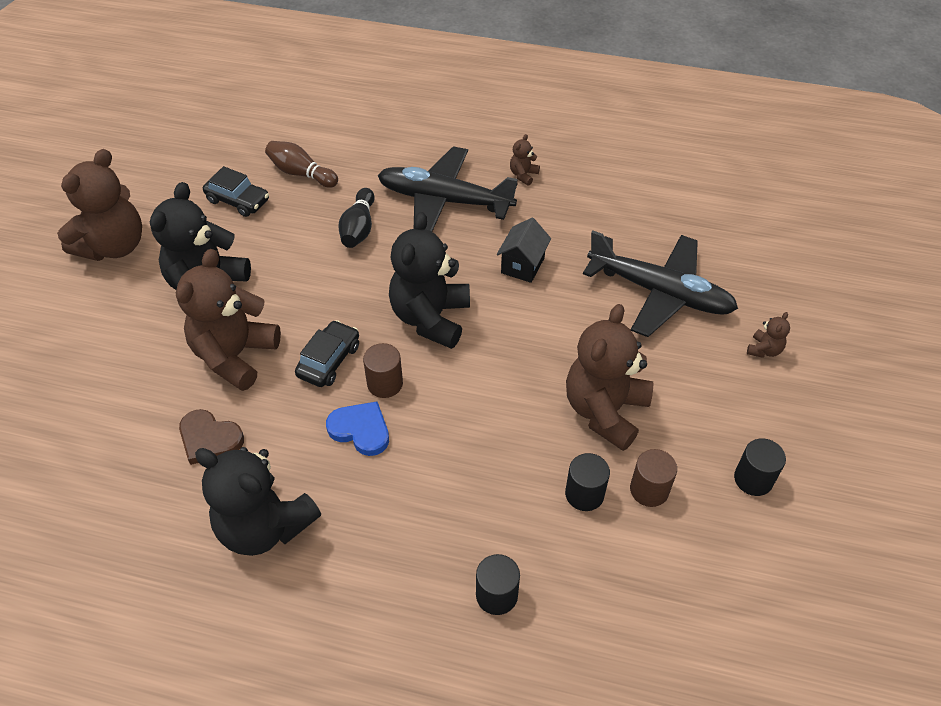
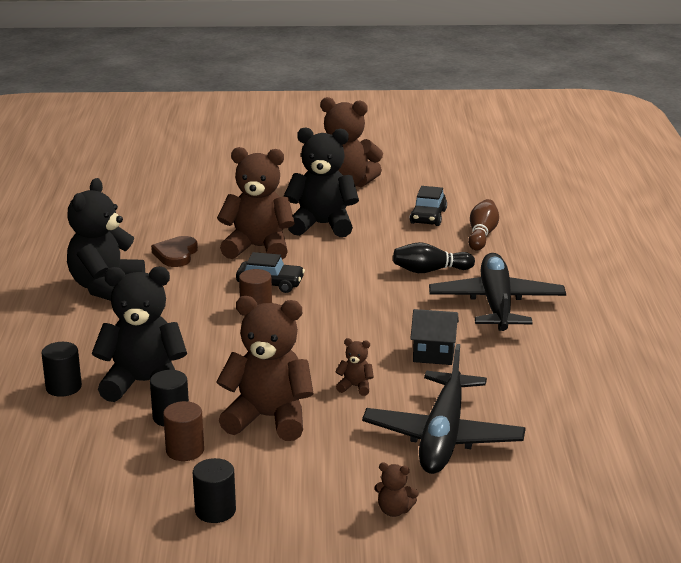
camera: 75 degrees right, 25 degrees down
(360, 430) = (204, 308): blue heart -> none
(430, 318) = (339, 319): black teddy bear -> black teddy bear (143, 383)
(523, 175) = (567, 339): brown teddy bear -> brown teddy bear (355, 387)

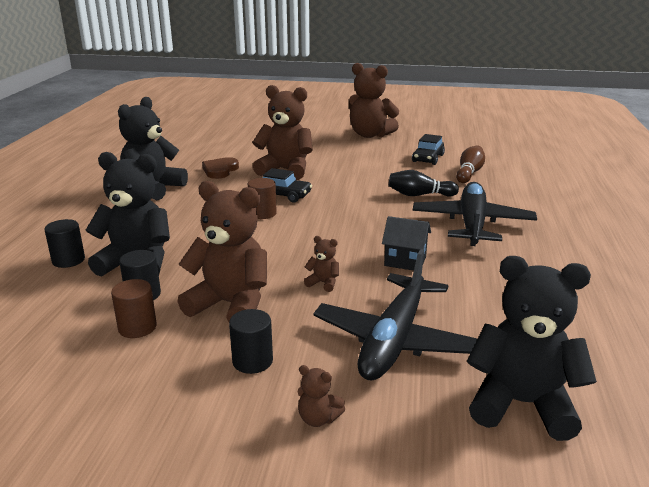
camera: 10 degrees right, 0 degrees up
(215, 511) = (131, 395): black cylinder -> black cylinder (252, 361)
(322, 225) = (342, 158): black teddy bear -> black teddy bear (521, 404)

